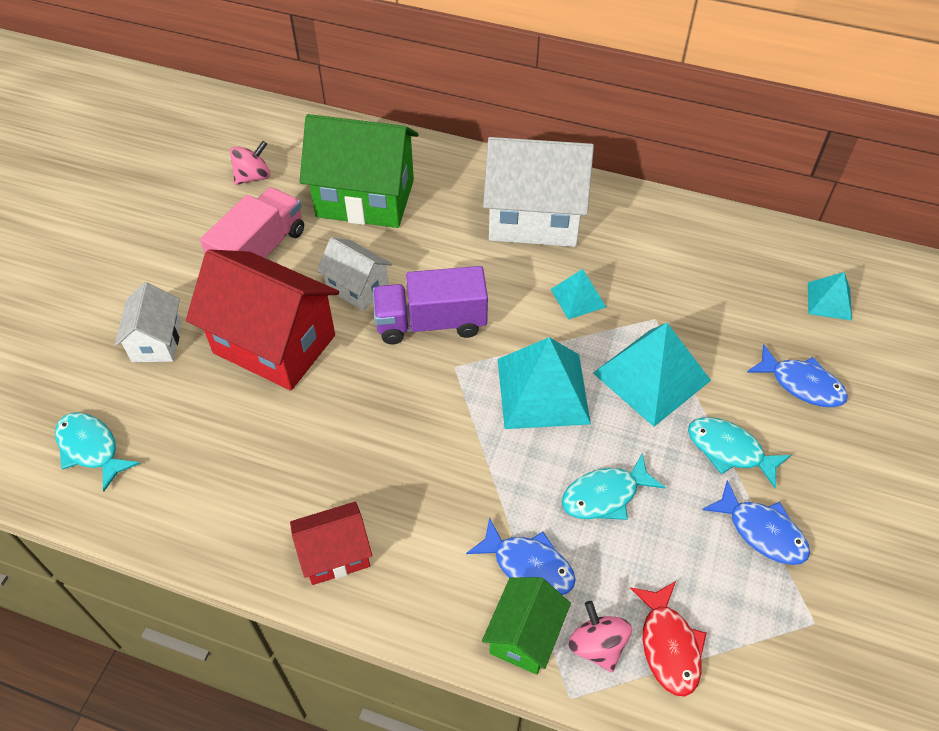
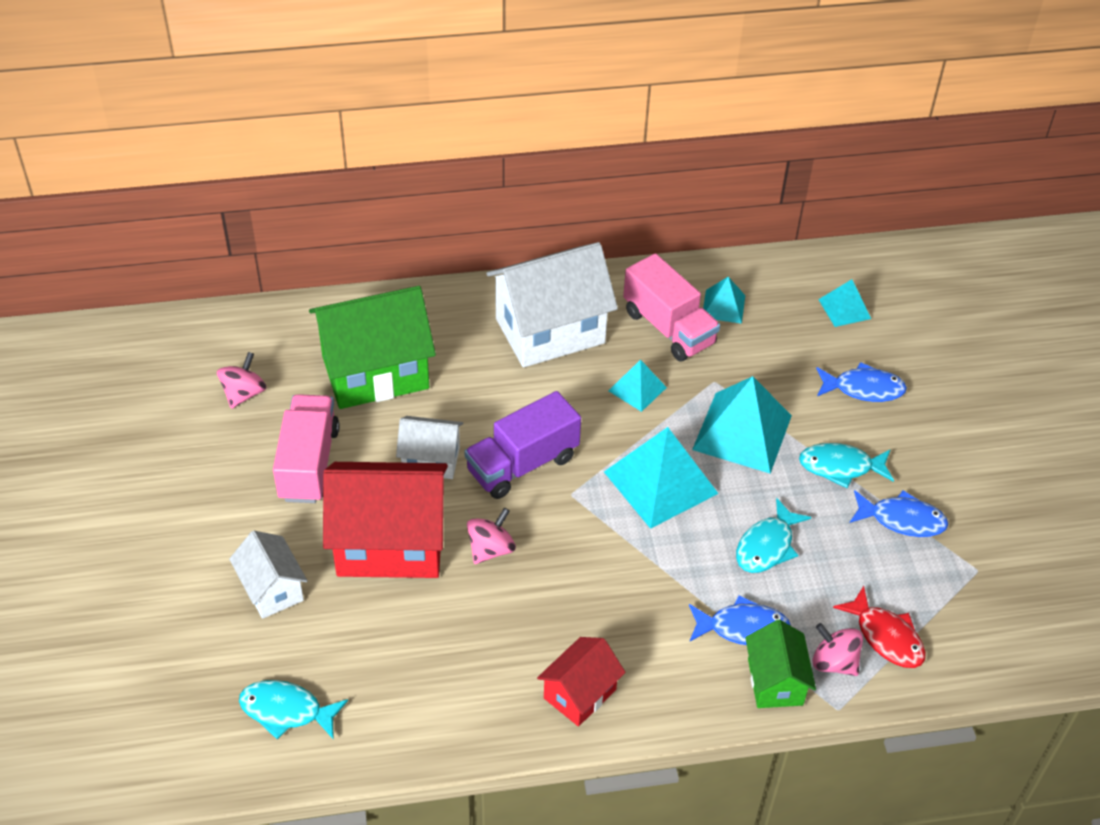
camera: 30 degrees left, 5 degrees down
(352, 385) = (491, 549): none -> pink spinning top
(643, 255) = (668, 328): none -> pink truck
(708, 255) = (723, 306): none -> turquoise pyramid

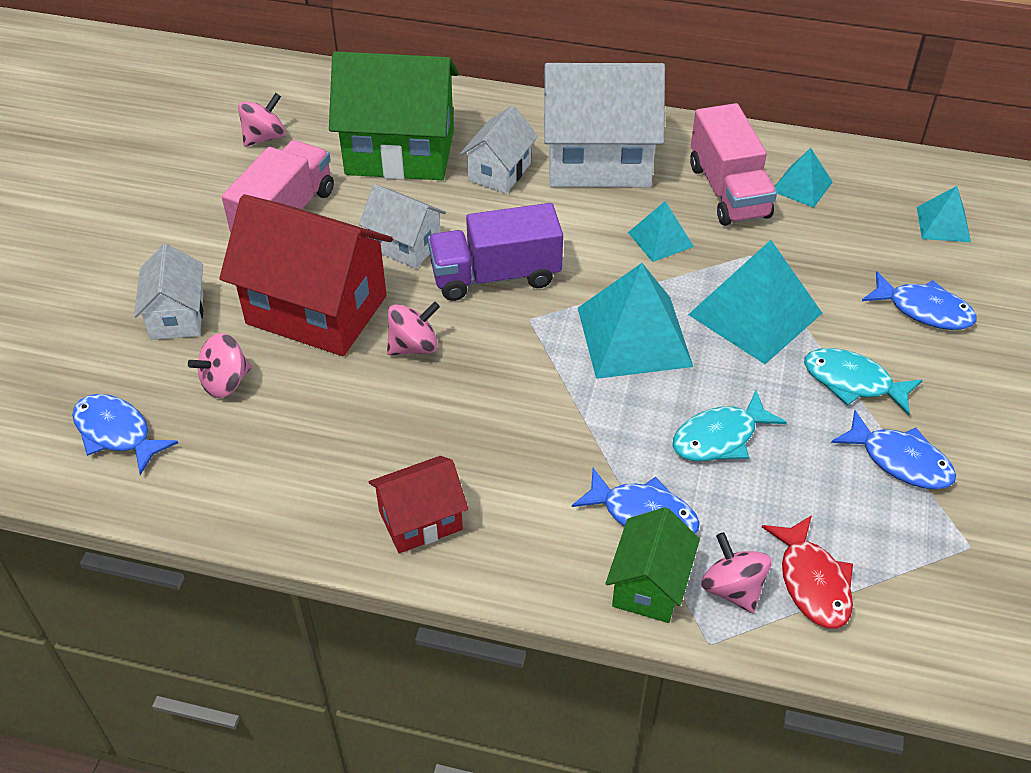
camera: 25 degrees right, 0 degrees up
(286, 711) = (117, 433): turquoise fish -> blue fish
(352, 634) = (225, 382): none -> pink spinning top
(472, 366) = (499, 172): none -> white house

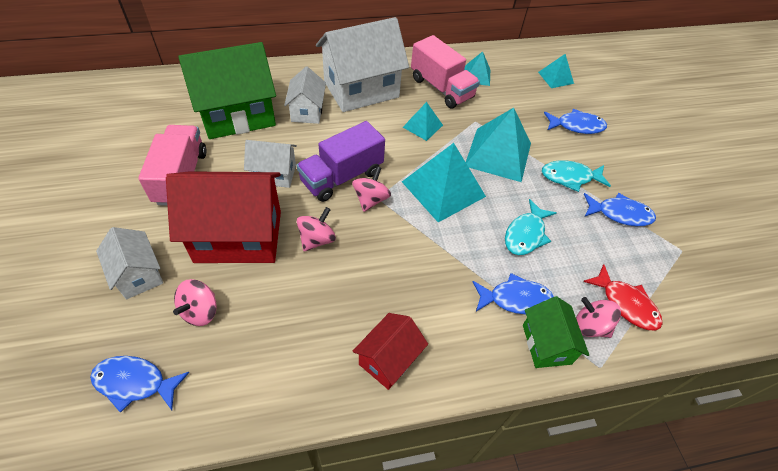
camera: 30 degrees left, 5 degrees up
(264, 137) = (139, 129): pink spinning top -> pink spinning top (371, 199)

